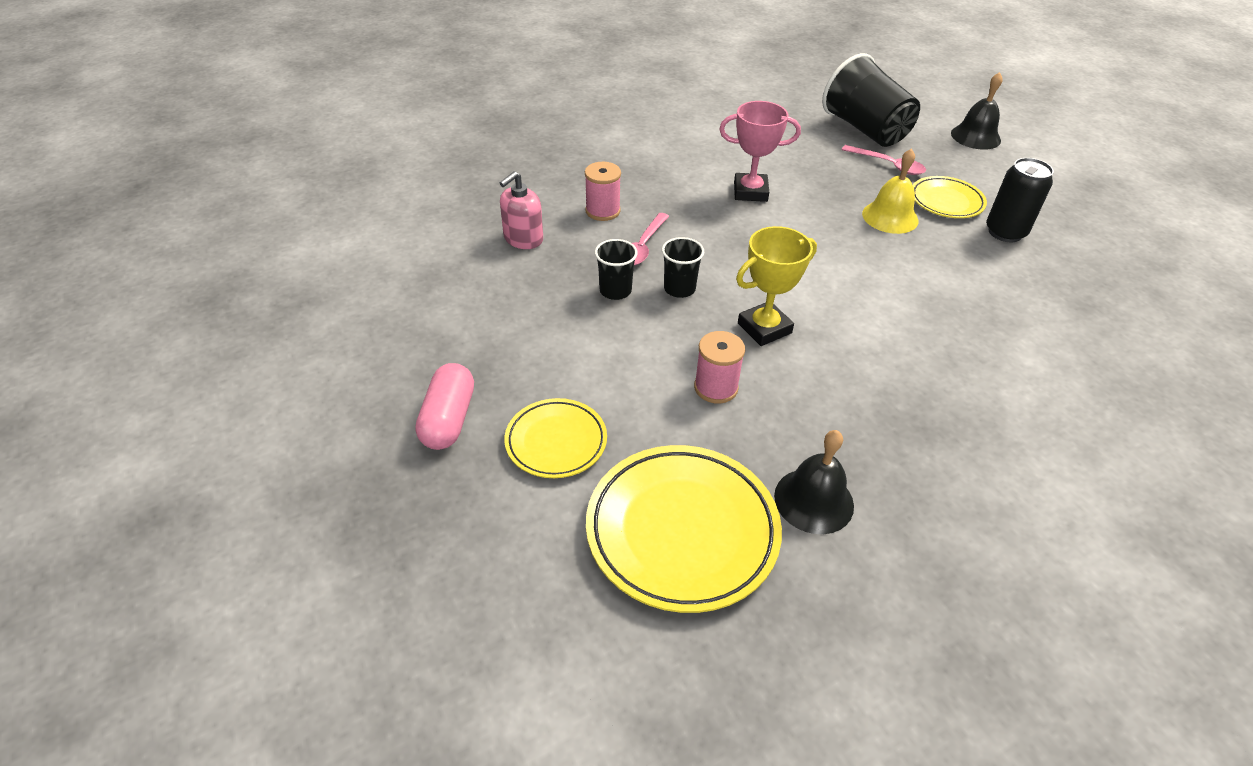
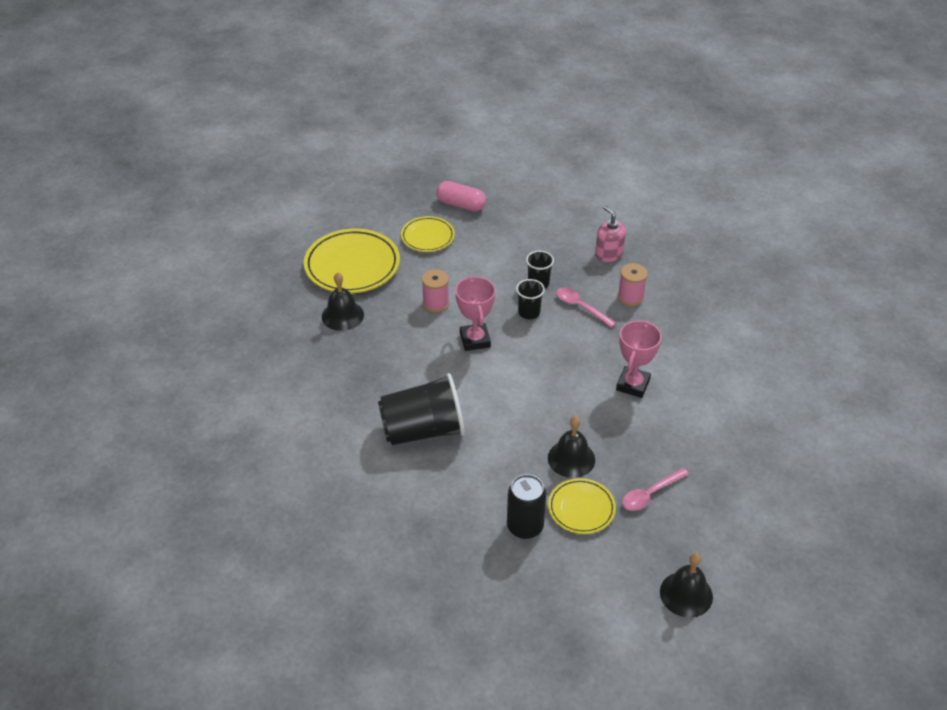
camera: 110 degrees right, 0 degrees up
(764, 328) = (475, 340): yellow trophy -> pink trophy
(865, 130) = (718, 505): black cup -> black cup (423, 430)
(890, 217) = (571, 458): yellow bell -> black bell

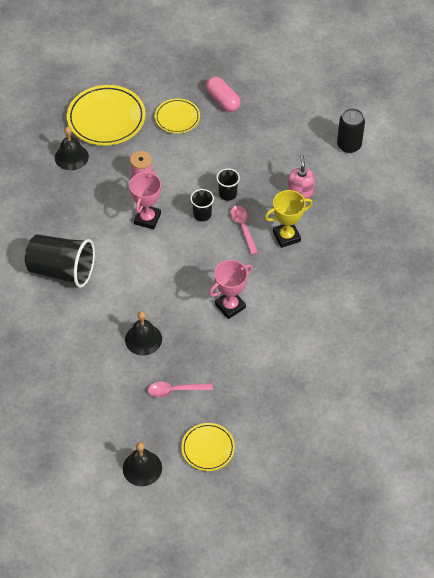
camera: 30 degrees right, 10 degrees up
(525, 526) = (76, 371): black can -> black can (349, 145)
(581, 508) = (122, 377): yellow plate -> yellow plate (208, 448)
(630, 297) = (286, 236): pink spool -> yellow trophy

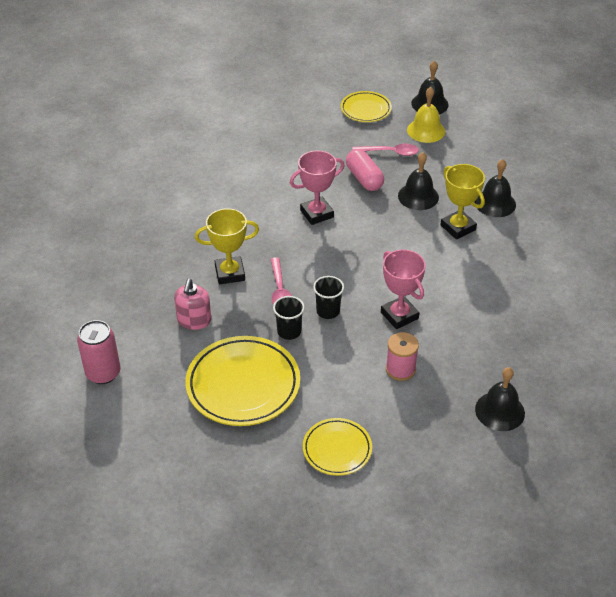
camera: 170 degrees left, 10 degrees down
(62, 270) = (510, 271): black cup -> none
(73, 341) = (495, 203): none -> black bell
(106, 119) = (446, 464): yellow plate -> yellow plate (243, 385)
(106, 309) = (458, 227): none -> yellow trophy
(143, 426) = (426, 130): none -> yellow bell
(147, 219) = (399, 315): pink trophy -> pink trophy turned 60 degrees counterclockwise
(223, 100) = (261, 468): pink capsule -> pink capsule (364, 178)
(349, 145) = (103, 373): black can -> pink can

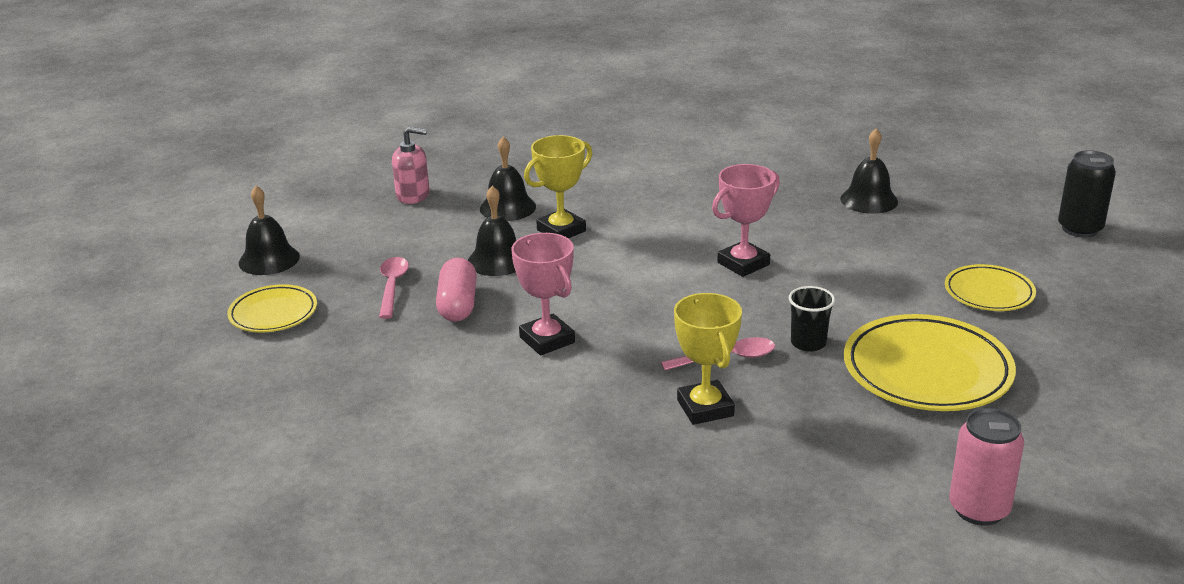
camera: 95 degrees left, 15 degrees down
(194, 320) = (822, 431): pink soap dispenser -> pink soap dispenser (413, 195)
(328, 311) = (756, 315): black cup -> none
(364, 178) = (458, 305): pink capsule -> pink capsule turned 60 degrees counterclockwise
(400, 369) = (837, 259): pink spool -> none
(426, 130) = (339, 260): yellow bell -> none
(436, 550) = (1080, 229): none -> black can

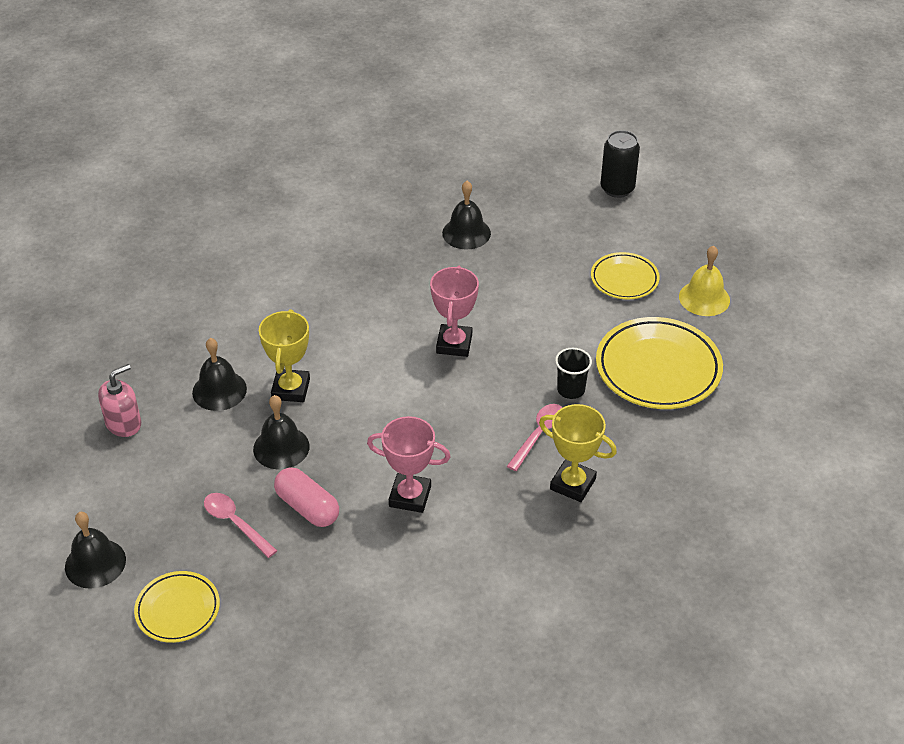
camera: 45 degrees left, 15 degrees up
(979, 509) = (785, 455): pink can -> none
(1064, 344) = (704, 298): none -> yellow bell

